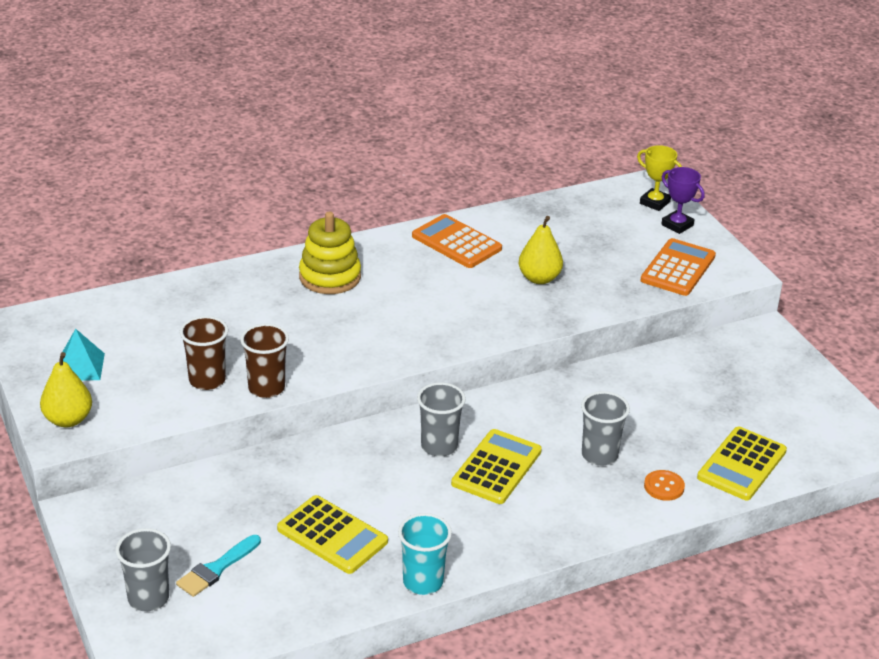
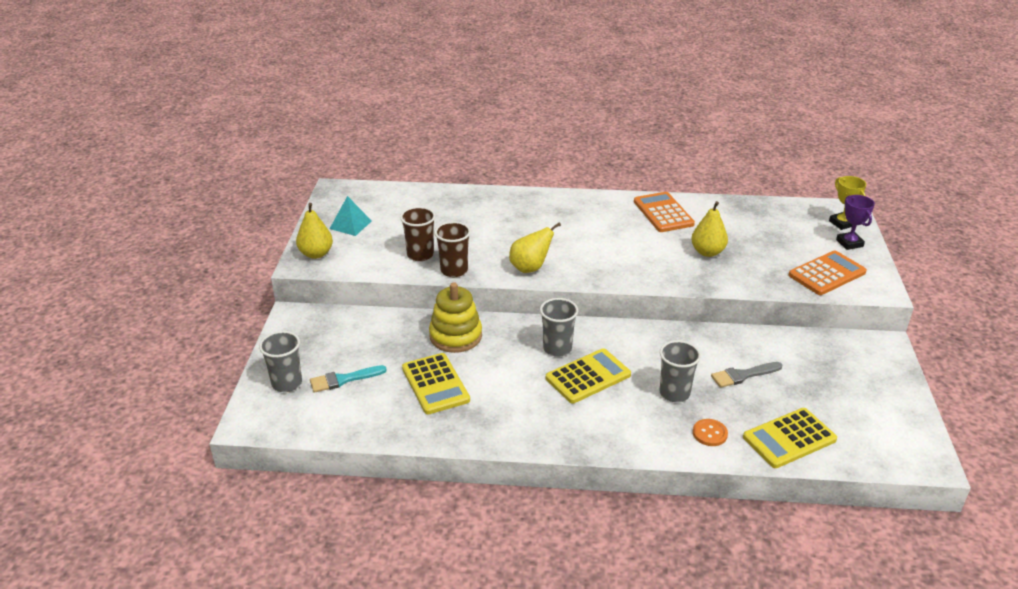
camera: 30 degrees right, 0 degrees up
(330, 277) = (555, 212): yellow stacking toy -> yellow stacking toy (455, 336)
(355, 357) = (530, 268): none -> yellow pear
(423, 582) = (472, 438): turquoise cup -> none
(654, 411) = (743, 375): none -> grey brush

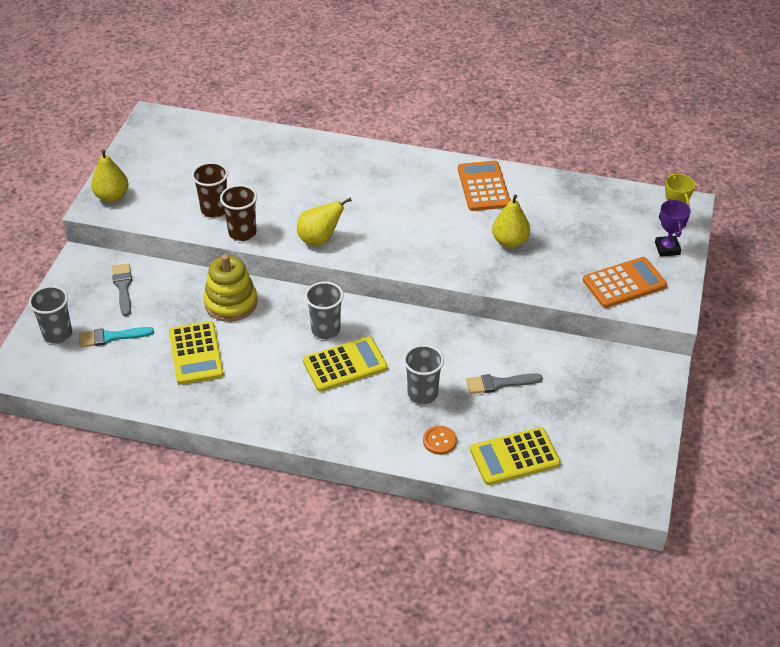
camera: 10 degrees right, 10 degrees up
(343, 334) = (123, 287): none -> grey brush
(350, 224) = (155, 164): turquoise pyramid -> none

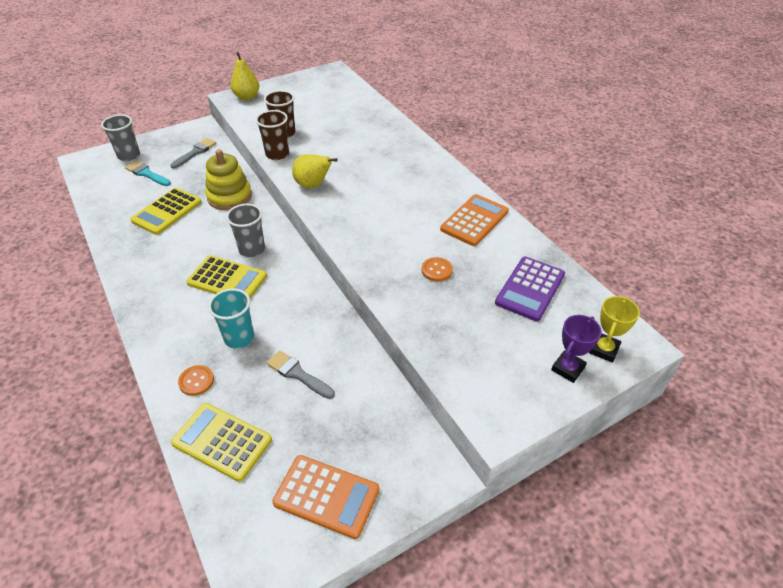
camera: 45 degrees right, 0 degrees up
(422, 394) = (239, 338): grey cup -> turquoise cup
(510, 241) = (436, 270): yellow pear -> orange button
(584, 212) = (530, 289): none -> purple calculator
(624, 283) = (484, 369): orange calculator -> orange calculator (326, 496)

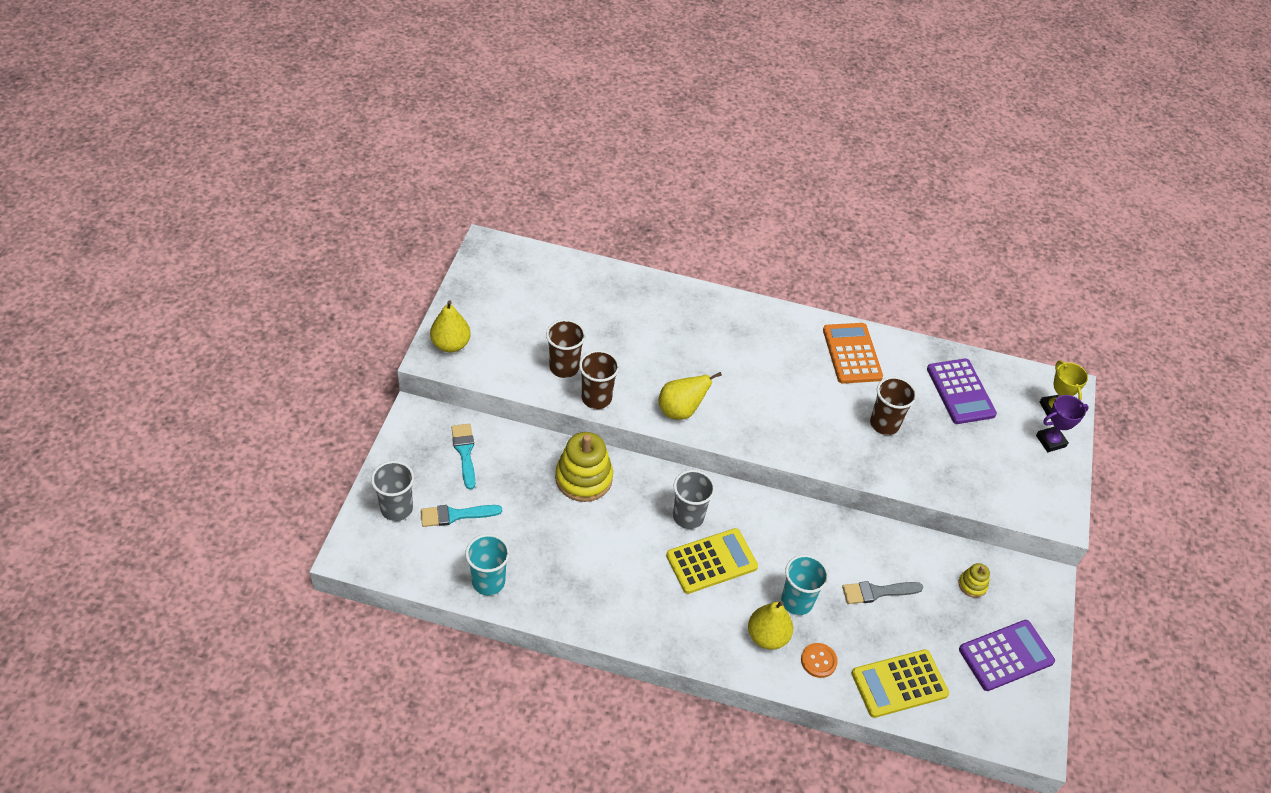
camera: 50 degrees left, 5 degrees up
(110, 209) = (488, 582): none -> turquoise cup
(167, 211) = (549, 540): yellow calculator -> none
(191, 342) = (767, 636): none -> yellow pear
(195, 152) = (465, 452): grey brush -> turquoise brush
(326, 496) = (1006, 656): orange calculator -> purple calculator
(374, 426) = (972, 585): none -> yellow stacking toy
(436, 270) = (884, 424): orange button -> brown cup
(567, 368) = (1050, 441): purple trophy -> purple trophy turned 75 degrees clockwise

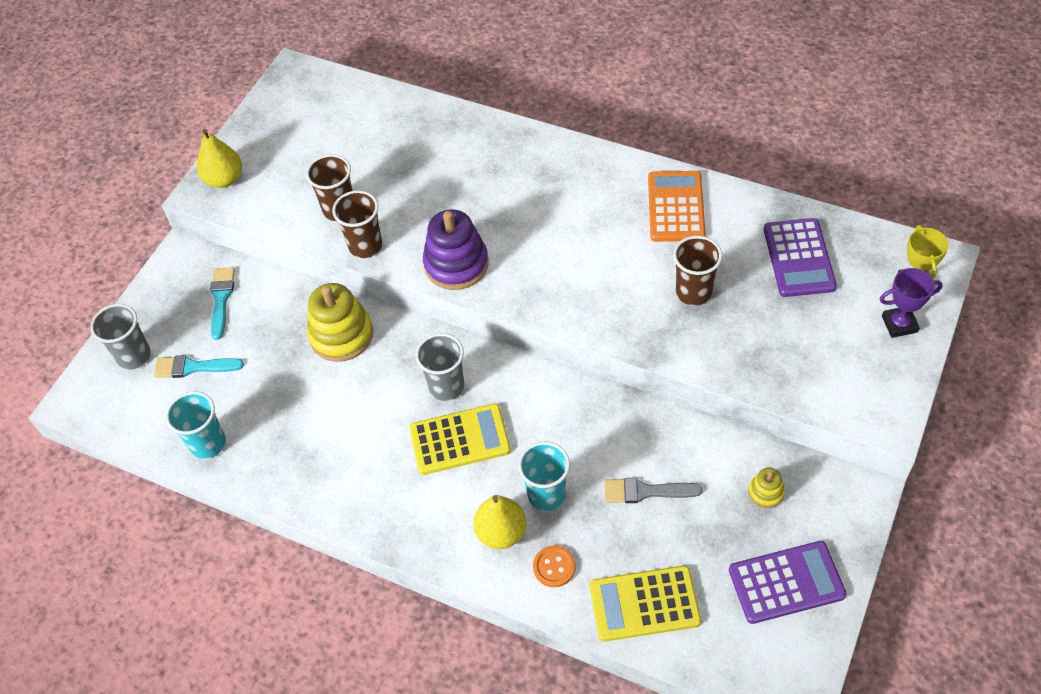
camera: 20 degrees right, 5 degrees up
(680, 410) = (456, 264): yellow pear -> purple stacking toy

